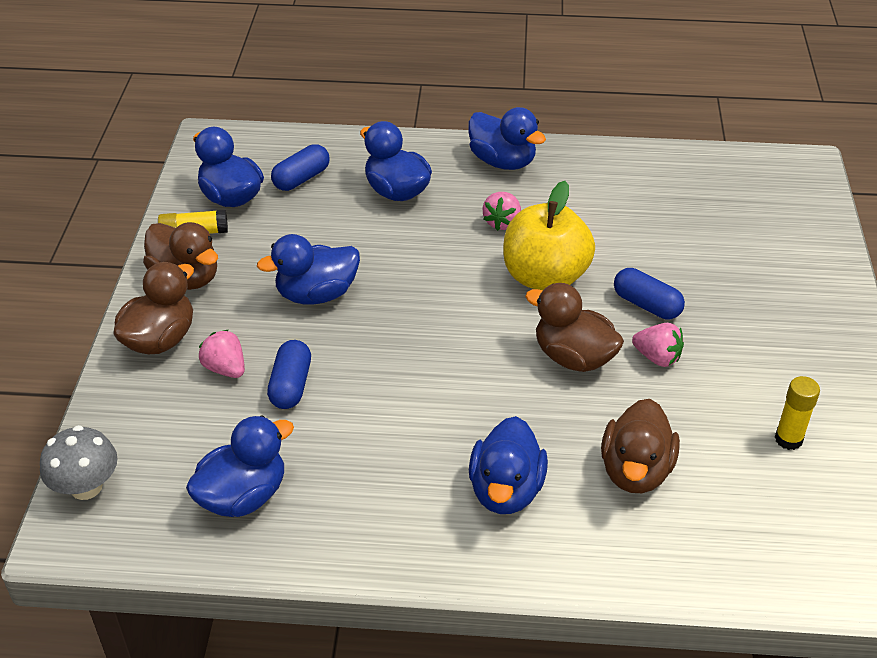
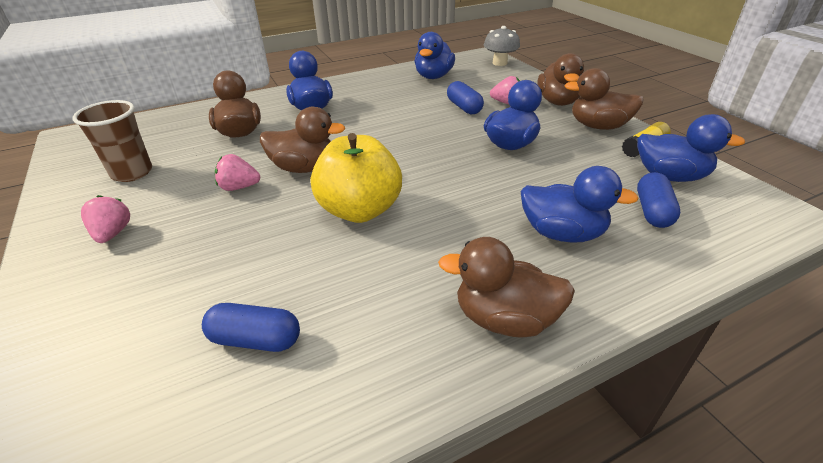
camera: 150 degrees right, 5 degrees down
(502, 162) = (504, 319): blue duck -> brown duck
(502, 222) = (436, 243): pink strawberry -> pink strawberry (113, 233)
(646, 305) = (258, 220): blue capsule -> blue capsule (255, 339)
(788, 439) = (132, 173): yellow glue stick -> brown cup

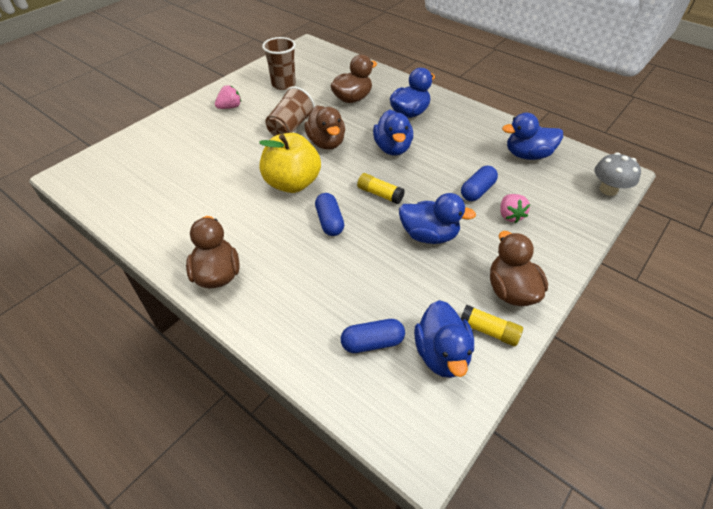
camera: 65 degrees right, 10 degrees up
(239, 187) = (290, 127): pink strawberry -> brown cup
(255, 339) = (174, 187): blue capsule -> blue capsule (329, 222)
(430, 155) = (380, 194): none -> yellow glue stick
(558, 102) = (545, 252): brown duck -> none
(562, 233) = (314, 288): blue duck -> blue duck (392, 148)

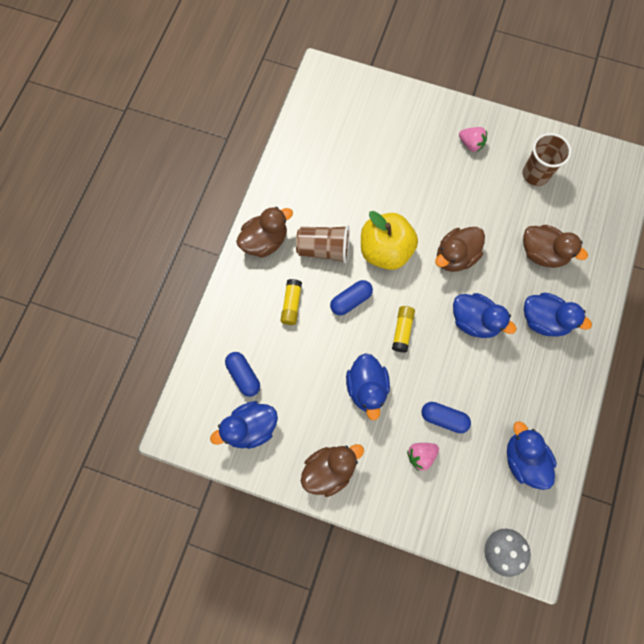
camera: 70 degrees right, 25 degrees up
(290, 127) = (465, 214): brown cup -> brown cup (324, 249)
(392, 148) = (474, 321): blue duck -> blue duck turned 120 degrees counterclockwise
(488, 331) = (283, 459): yellow glue stick -> yellow glue stick (291, 304)

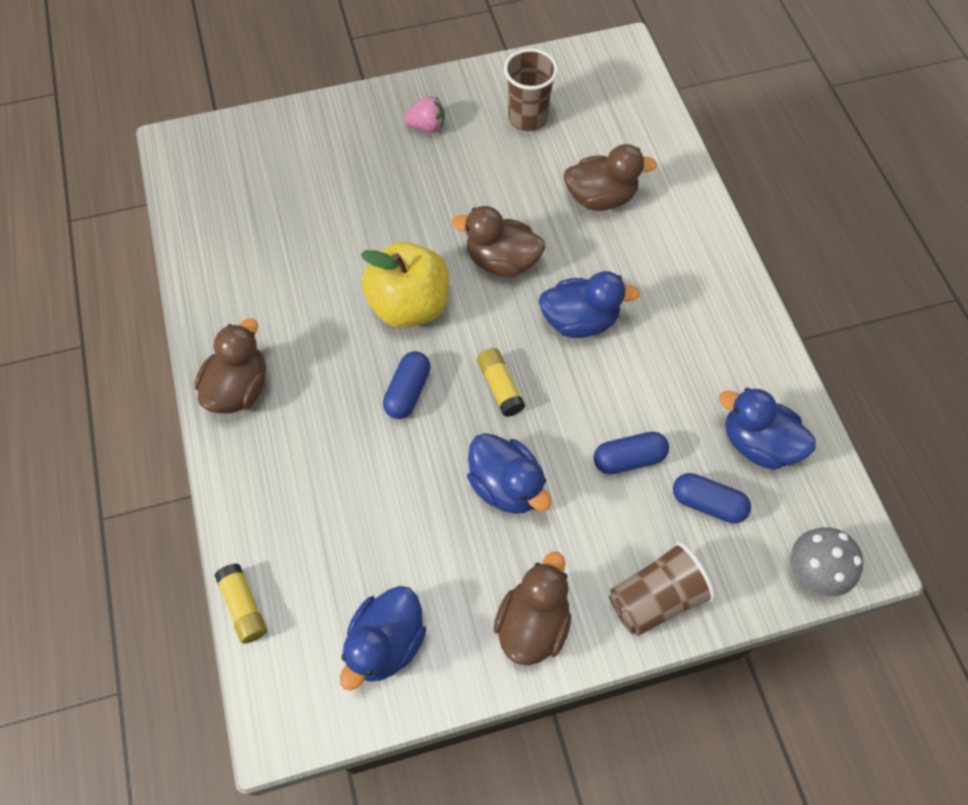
camera: 35 degrees left, 10 degrees down
(243, 376) = (328, 580): blue capsule -> blue capsule (707, 503)
(291, 304) = (331, 445): yellow glue stick -> yellow glue stick (243, 606)
(324, 249) = (327, 351): brown cup -> brown cup (656, 598)
(421, 455) = (635, 523): pink strawberry -> none
(455, 256) = (501, 261): brown duck -> brown duck turned 90 degrees clockwise
(544, 320) = (659, 270): blue duck -> none

